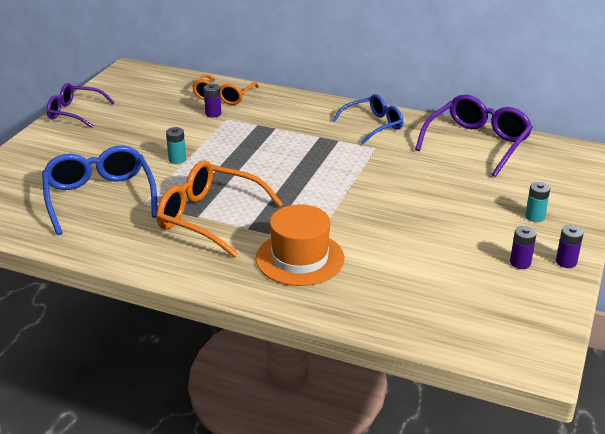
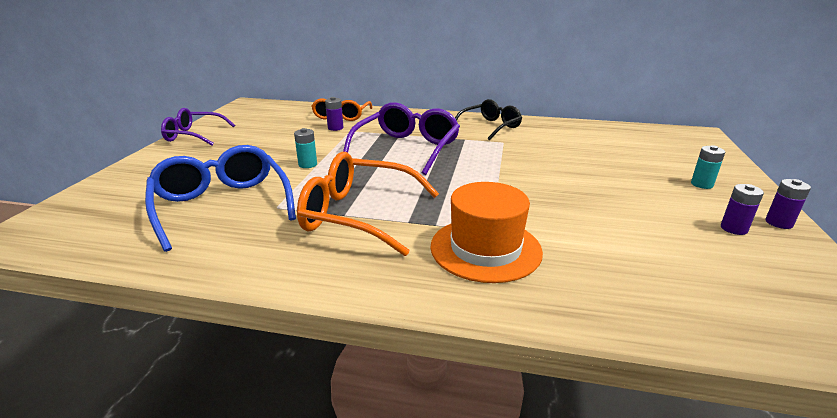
camera: 10 degrees left, 5 degrees down
(373, 125) = (490, 126): blue glasses -> black glasses
(477, 143) = (592, 133): purple glasses -> purple glasses (407, 148)

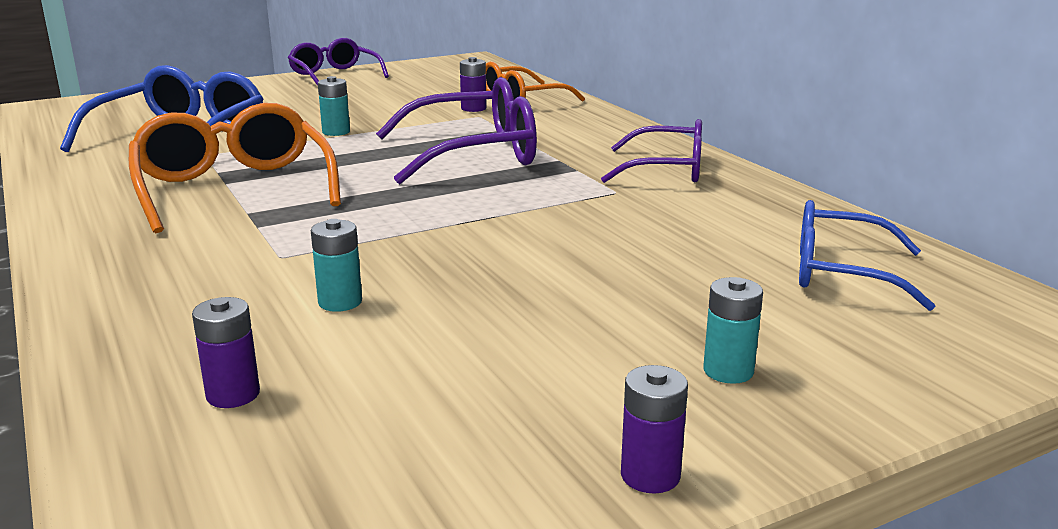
camera: 50 degrees right, 5 degrees down
(485, 249) = (223, 266): orange hat -> none
(490, 126) = (667, 170): black glasses -> purple glasses
(570, 232) = (340, 302): none -> turquoise battery
(630, 141) = (840, 273): none -> blue glasses
(733, 228) = (544, 428): purple battery -> purple battery (233, 394)

